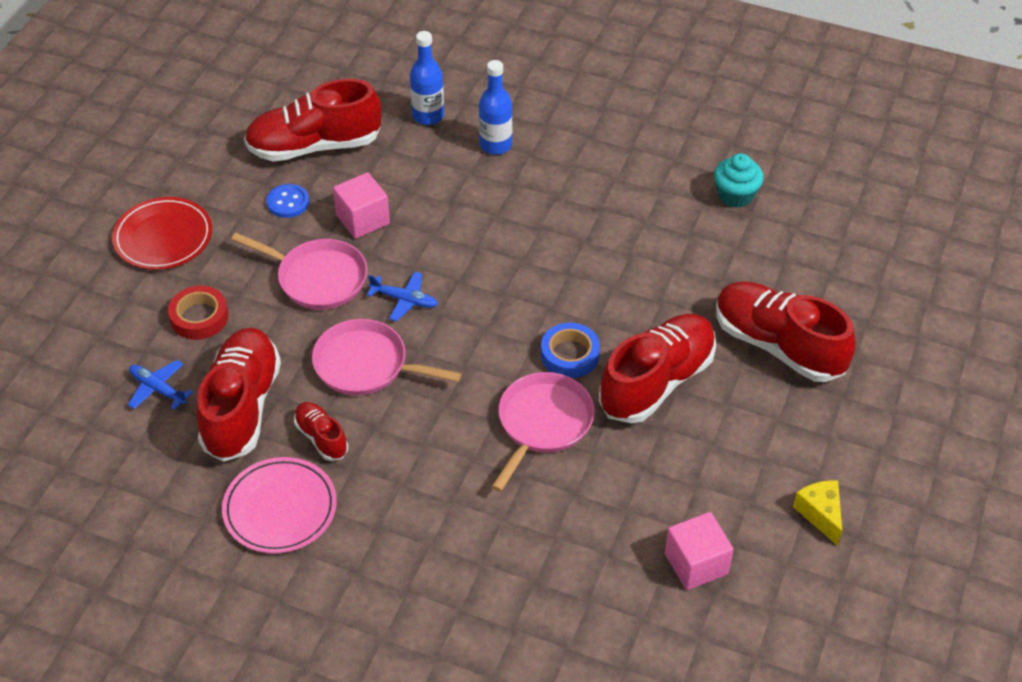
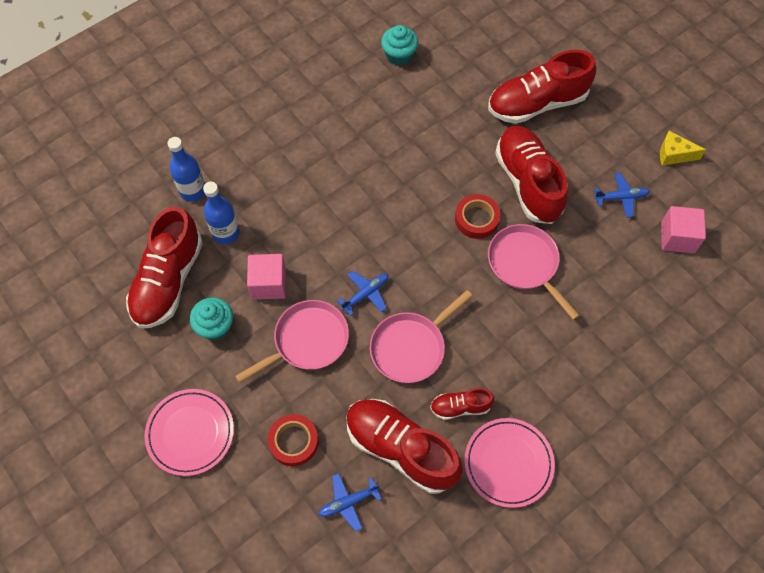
camera: 60 degrees left, 15 degrees up
(163, 237) = (190, 433): red plate -> pink plate
(288, 202) = (215, 326): blue button -> turquoise cupcake
(495, 145) = (254, 164): blue bottle -> blue bottle (226, 233)
(570, 355) = (476, 219): blue tape -> red tape
(709, 482) = (621, 197): none -> blue plane

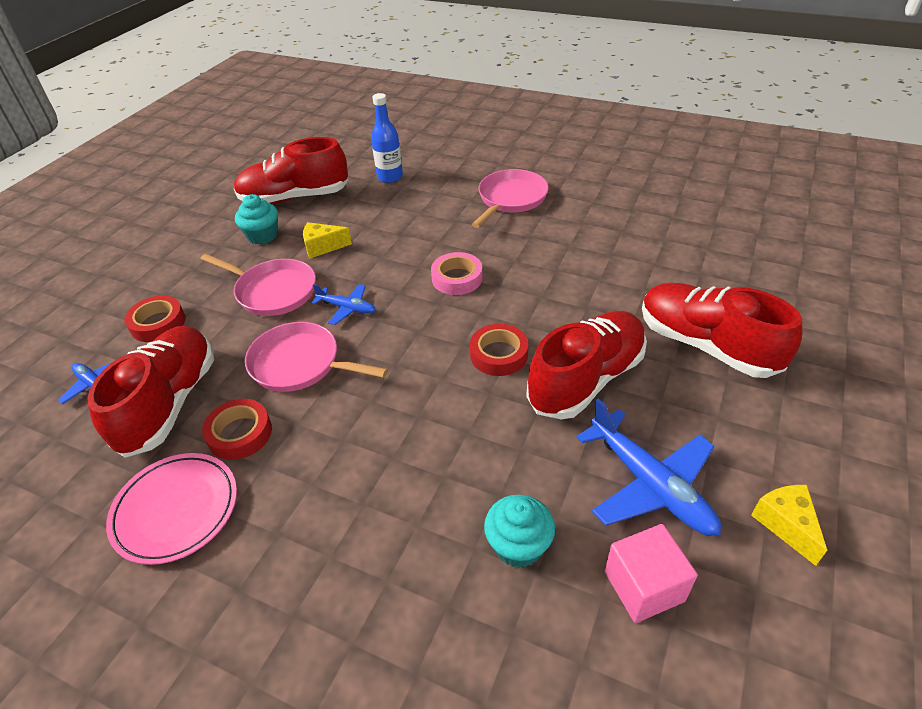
camera: 65 degrees right, 20 degrees down
(190, 433) = (150, 262): pink plate -> none
(226, 233) = (360, 207): blue bottle -> none
(269, 284) = (322, 247): pink cube -> yellow cheese
(378, 206) = (457, 278): none -> pink tape
(399, 55) = (649, 225): turquoise cupcake -> turquoise cupcake (518, 545)
(460, 407) = (240, 433): red shoe -> red tape
(525, 264) = (468, 420): pink pan -> pink pan (510, 199)
(621, 197) = (650, 484): blue plane -> blue plane, size x1.83

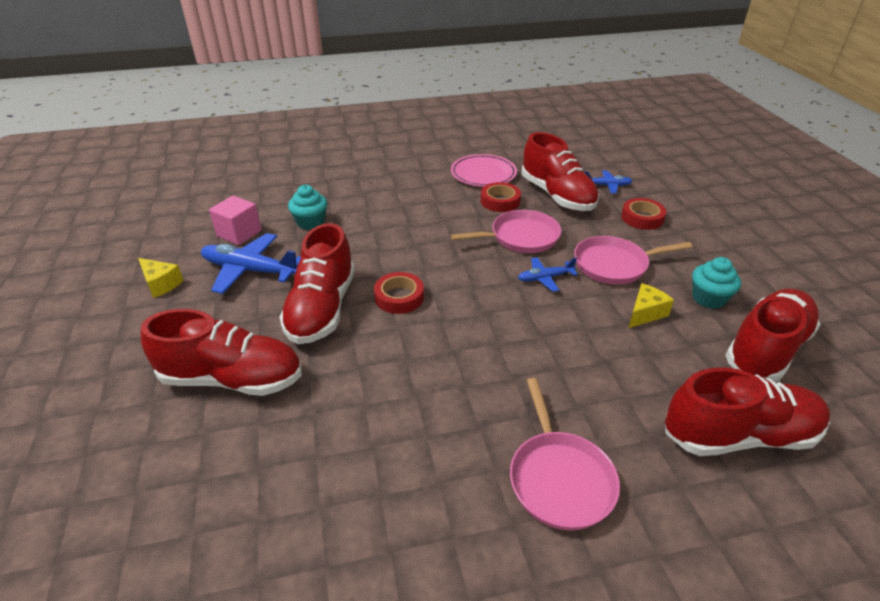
camera: 140 degrees right, 5 degrees down
(390, 177) = (738, 435): blue bottle -> red shoe
(457, 278) = (496, 340): pink tape -> none

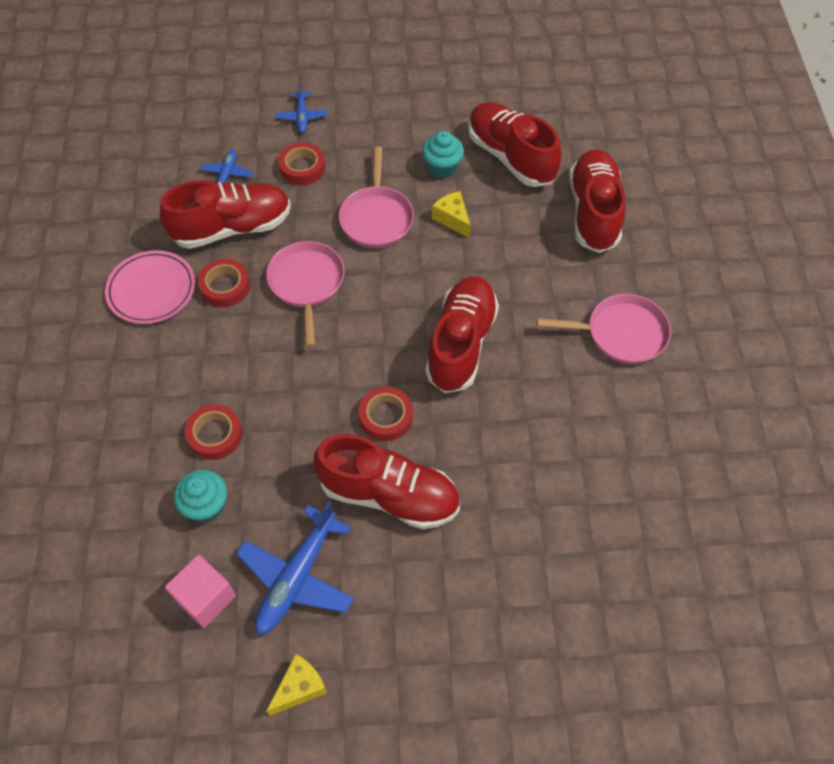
camera: 80 degrees left, 20 degrees up
(232, 379) = (483, 582): red shoe -> red shoe (461, 344)
(368, 217) = (215, 435): none -> red tape
(545, 278) = (384, 280): blue plane -> blue plane (302, 117)

